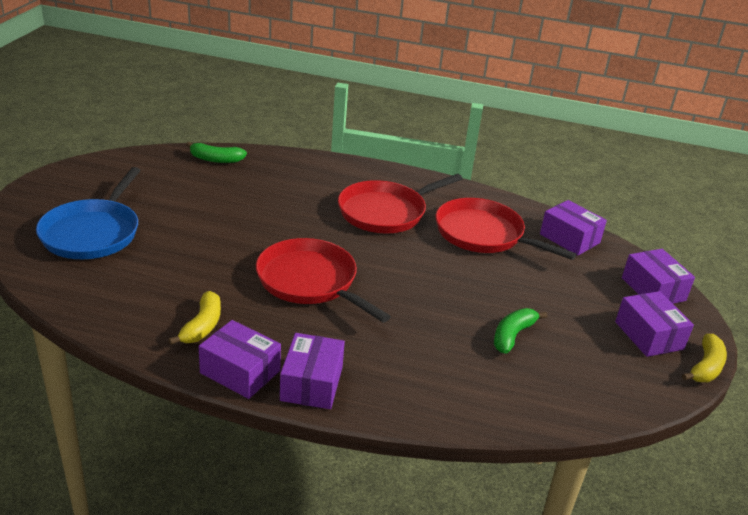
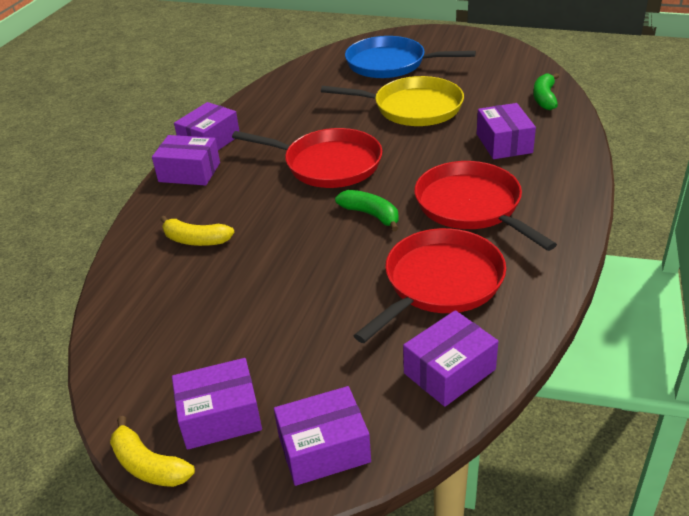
camera: 100 degrees right, 5 degrees up
(202, 326) = (266, 121): yellow banana -> yellow banana (196, 240)
(208, 226) = (413, 108): none -> yellow pan
(291, 187) = (504, 143): none -> purple box
(310, 281) = (328, 164): red pan -> red pan turned 60 degrees clockwise
(512, 336) = (234, 290): green banana -> green banana (371, 215)

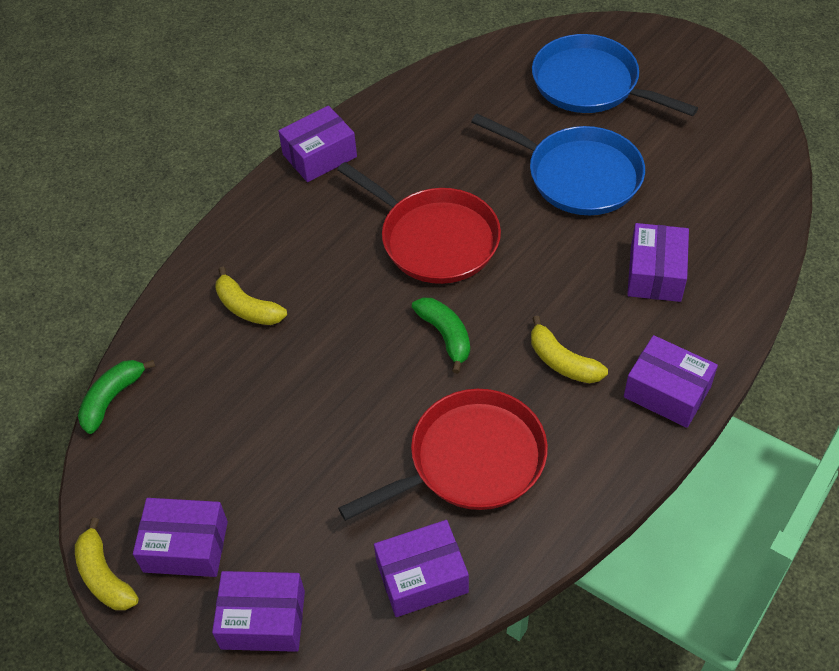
camera: 20 degrees right, 15 degrees up
(189, 172) = (279, 200): purple box -> purple box (667, 392)
(413, 108) = (578, 175): yellow pan -> blue pan
(471, 206) = (562, 361): red pan -> yellow banana
(544, 98) = (751, 211): green banana -> green banana (112, 399)

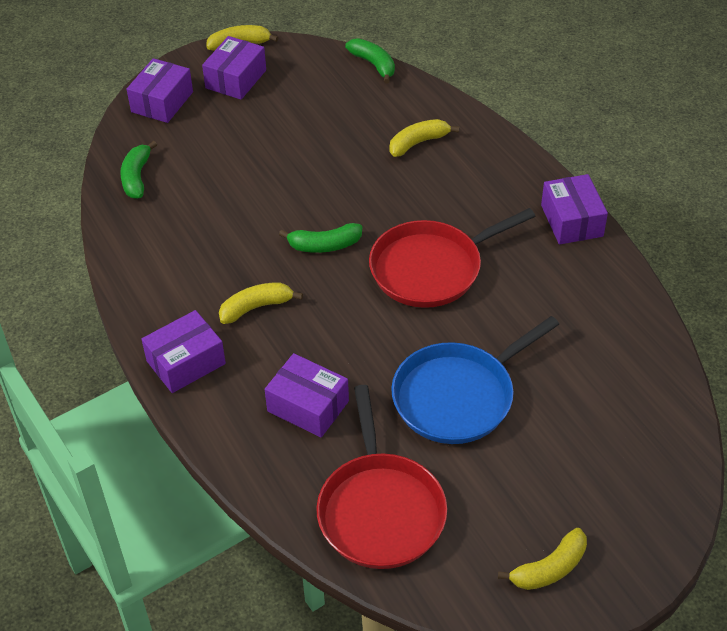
camera: 110 degrees right, 5 degrees down
(422, 577) = (137, 177): purple box -> green banana
(471, 460) = (205, 226): red pan -> red pan (380, 510)
(590, 84) = (588, 457): blue pan -> none
(704, 82) = (549, 568): none -> yellow banana

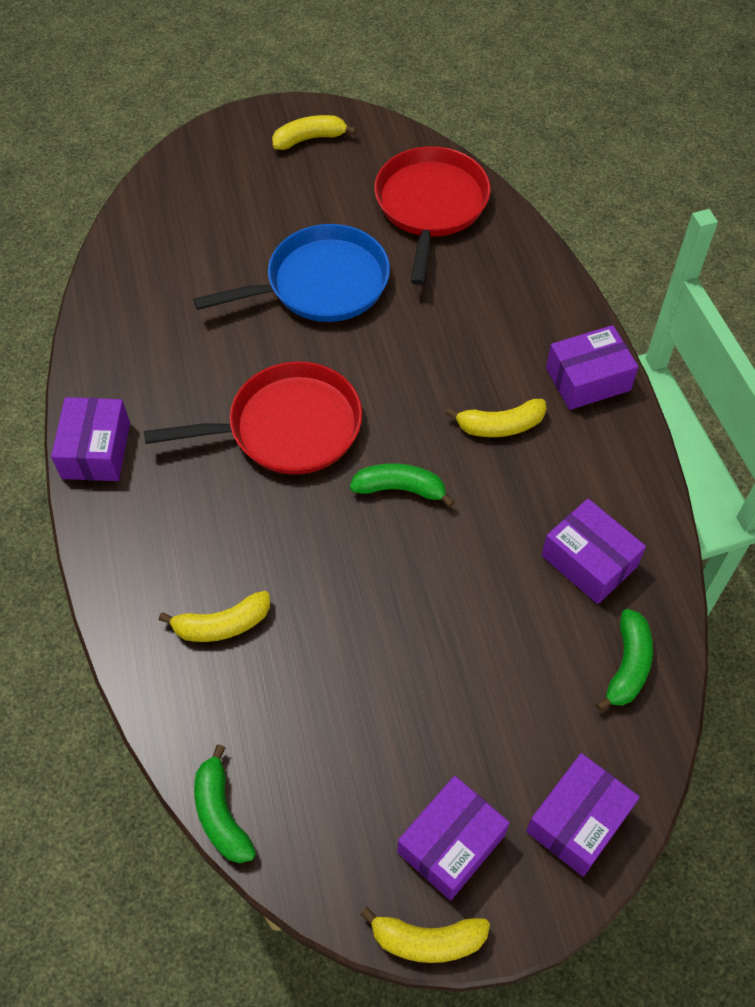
camera: 165 degrees left, 10 degrees up
(308, 406) = (470, 306): purple box -> purple box (589, 561)

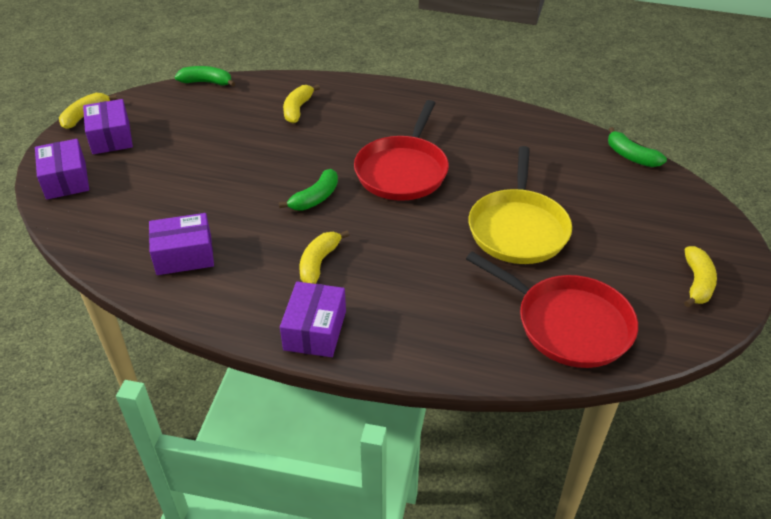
camera: 120 degrees right, 15 degrees down
(96, 450) = (447, 101): purple box -> none
(321, 283) = (518, 228): blue pan -> yellow pan
(627, 665) = (109, 238): green banana -> green banana (631, 156)

